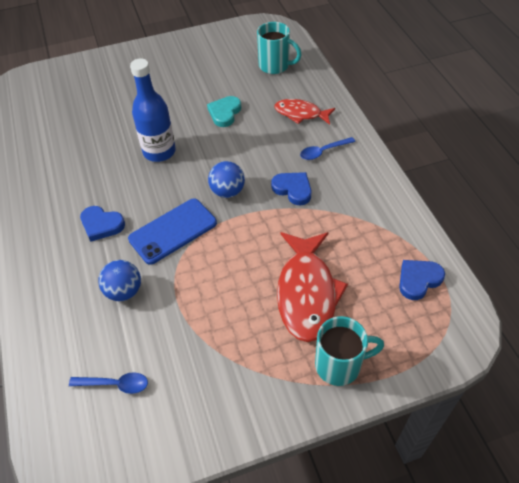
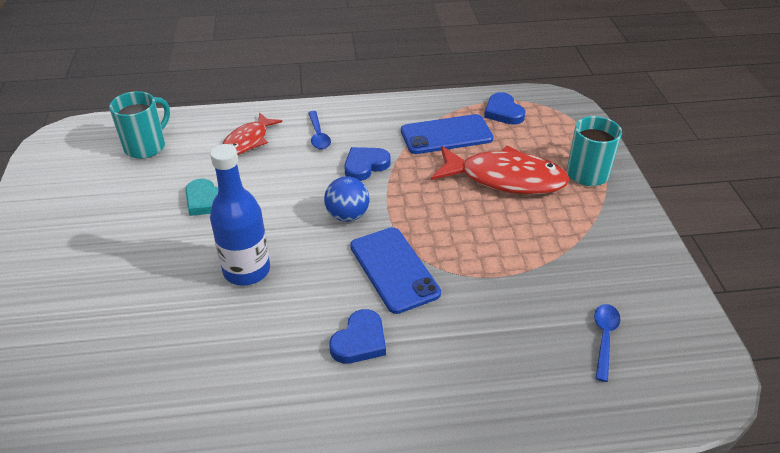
camera: 80 degrees left, 10 degrees down
(124, 291) = (476, 323): blue ball -> none
(359, 238) = (446, 135): none -> blue phone

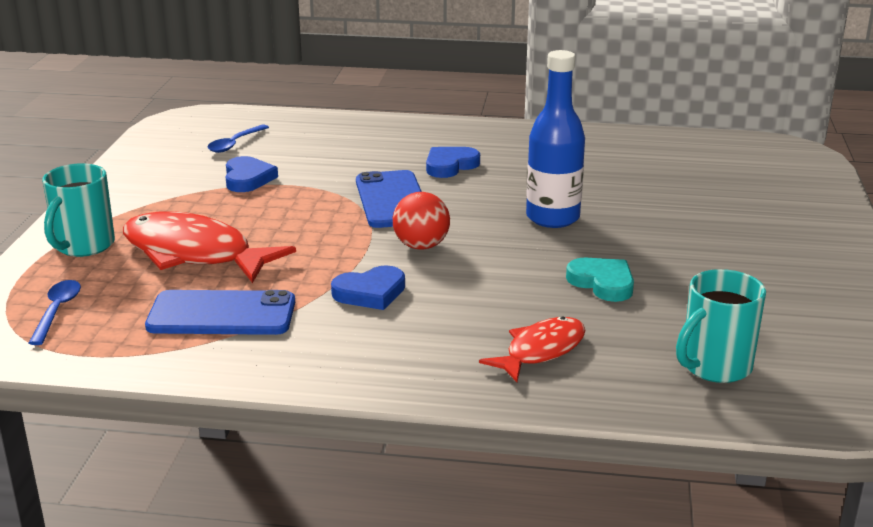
camera: 165 degrees left, 15 degrees down
(318, 135) = (423, 342): blue spoon -> blue spoon (57, 311)
(347, 215) = (421, 246): blue ball -> red ball
(503, 112) = (98, 334): blue heart -> blue heart (248, 178)

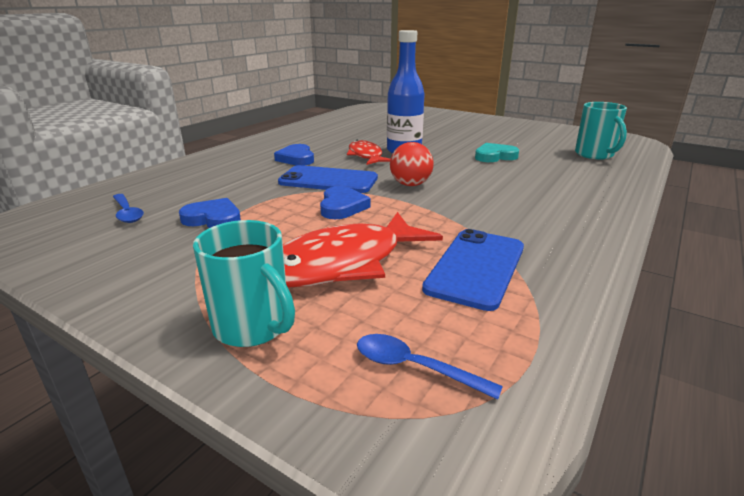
camera: 65 degrees left, 0 degrees up
(370, 293) = (471, 209): blue heart -> blue heart (342, 207)
(541, 351) = (571, 181): red fish -> red fish (366, 156)

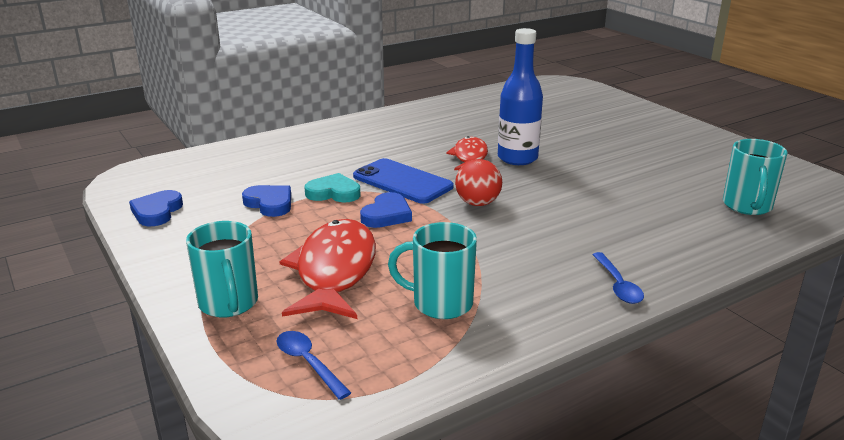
camera: 25 degrees right, 0 degrees up
(127, 213) = (209, 183): blue spoon -> blue spoon (618, 285)
(296, 158) = (396, 148): blue heart -> blue heart (157, 212)
(343, 264) = (334, 271): red fish -> red fish turned 105 degrees clockwise
(476, 268) = (440, 303): blue phone -> turquoise mug
(494, 156) = (614, 184): turquoise heart -> turquoise heart (333, 193)

